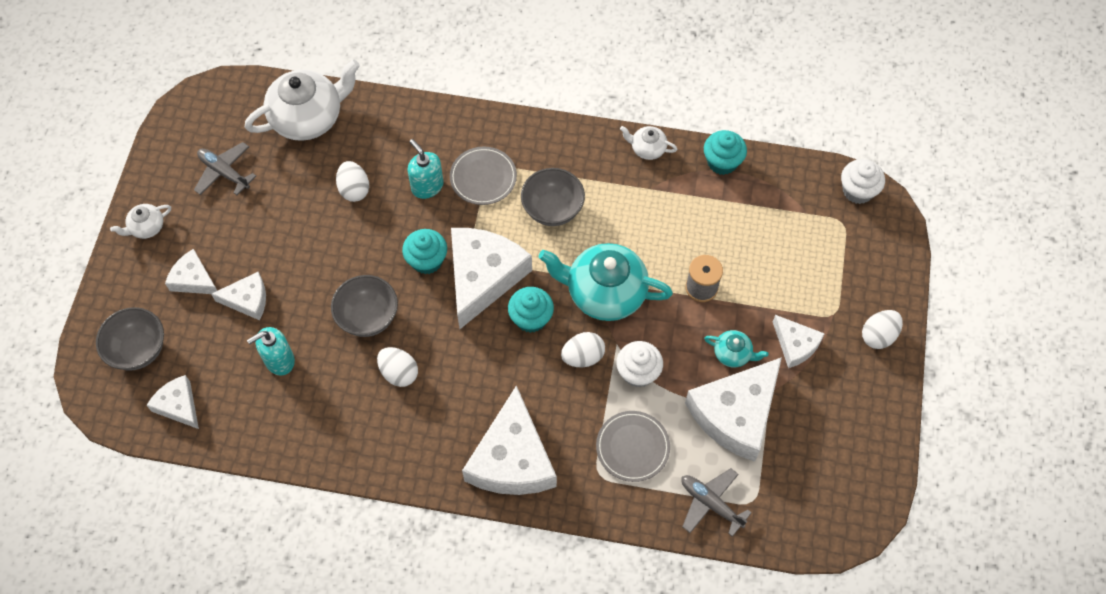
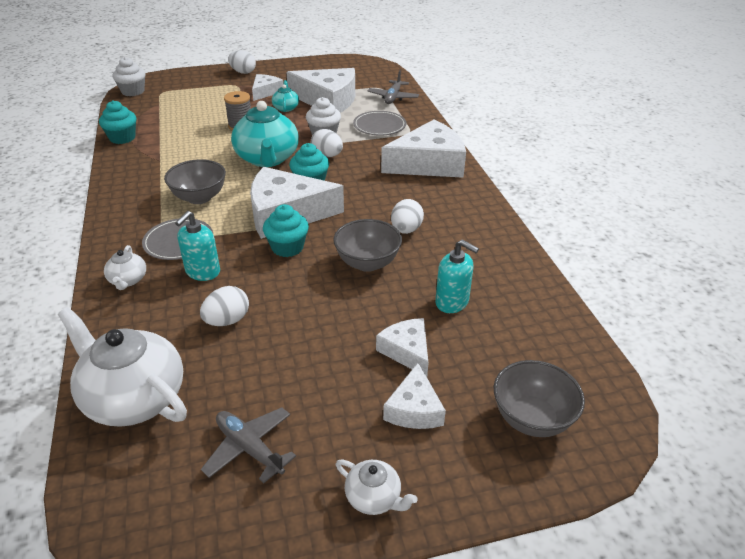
camera: 115 degrees left, 25 degrees down
(178, 405) = (557, 354): white cheese -> none
(224, 172) = (250, 448): grey plane -> grey plane turned 120 degrees clockwise
(647, 149) = (118, 169): white teapot -> white teapot (128, 280)

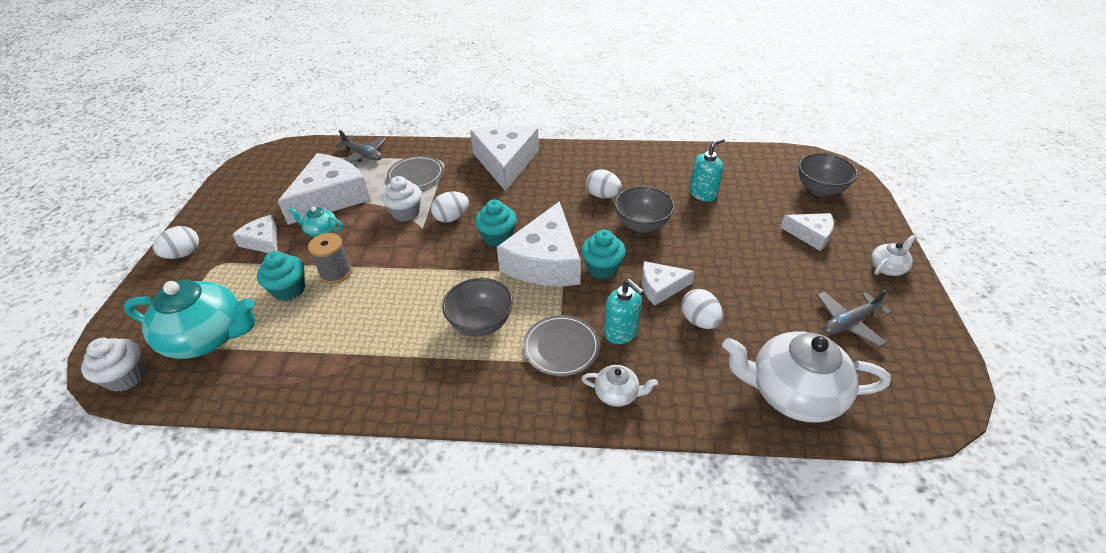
camera: 70 degrees left, 5 degrees up
(122, 138) = (277, 393): turquoise cupcake -> turquoise cupcake (289, 289)
(133, 398) = (792, 393): white teapot -> white teapot turned 45 degrees clockwise
(267, 159) = (430, 260): turquoise teapot -> turquoise teapot (208, 337)
(407, 351) = (753, 226): white cheese -> white cheese (660, 287)

